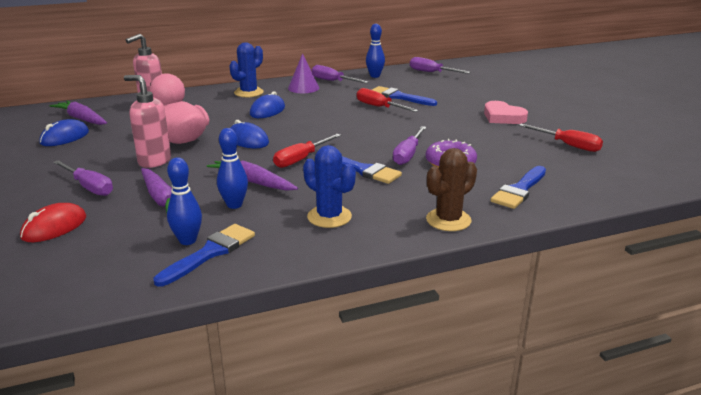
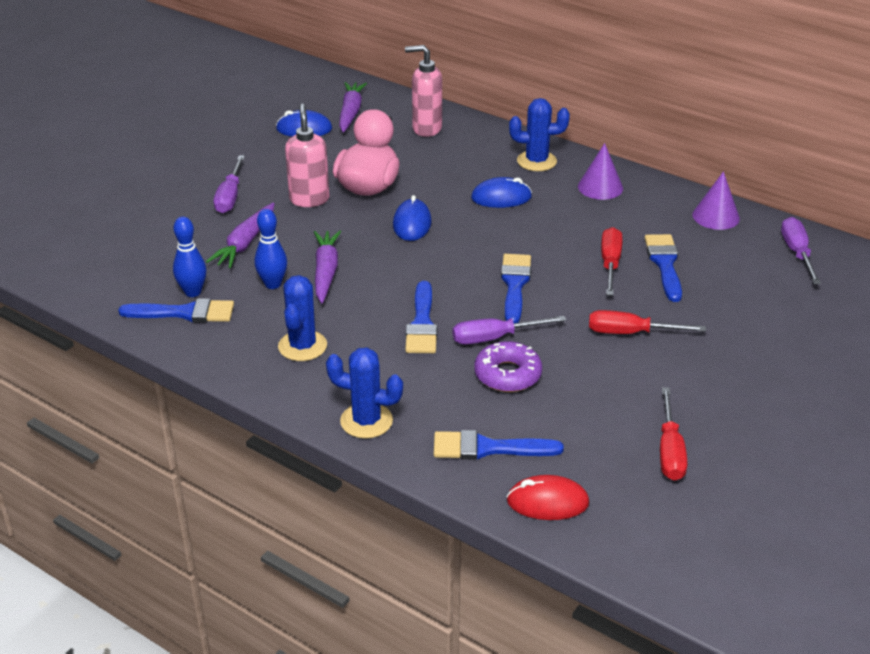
camera: 55 degrees right, 10 degrees up
(54, 227) = (155, 220): red mouse -> red mouse (547, 502)
(301, 159) = (404, 276): red screwdriver -> red screwdriver (630, 333)
(332, 81) = (651, 196): purple screwdriver -> none
(362, 134) = (515, 285): none -> blue brush
(375, 76) = (716, 216): blue bowling pin -> purple cone
(448, 220) = (366, 421): brown cactus -> blue cactus
(503, 117) = (703, 368): pink heart -> none

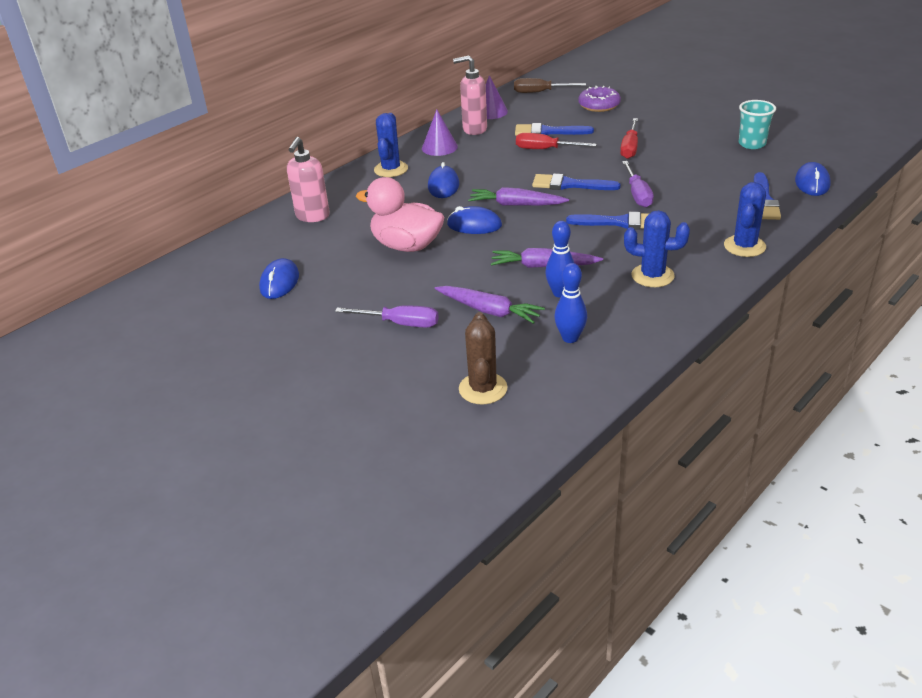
camera: 80 degrees left, 0 degrees up
(124, 247) = (483, 389): none -> brown cactus
(184, 313) = (604, 341): blue brush -> none
(309, 199) = (419, 277): pink soap dispenser -> pink soap dispenser (474, 129)
(351, 113) = (259, 256): purple carrot -> purple carrot (516, 205)
(507, 375) = (681, 191): purple donut -> purple donut (599, 105)
(547, 502) = (812, 183): red mouse -> blue mouse
(670, 451) = (752, 144): red screwdriver -> turquoise cup
(797, 253) = (540, 92): purple screwdriver -> brown screwdriver

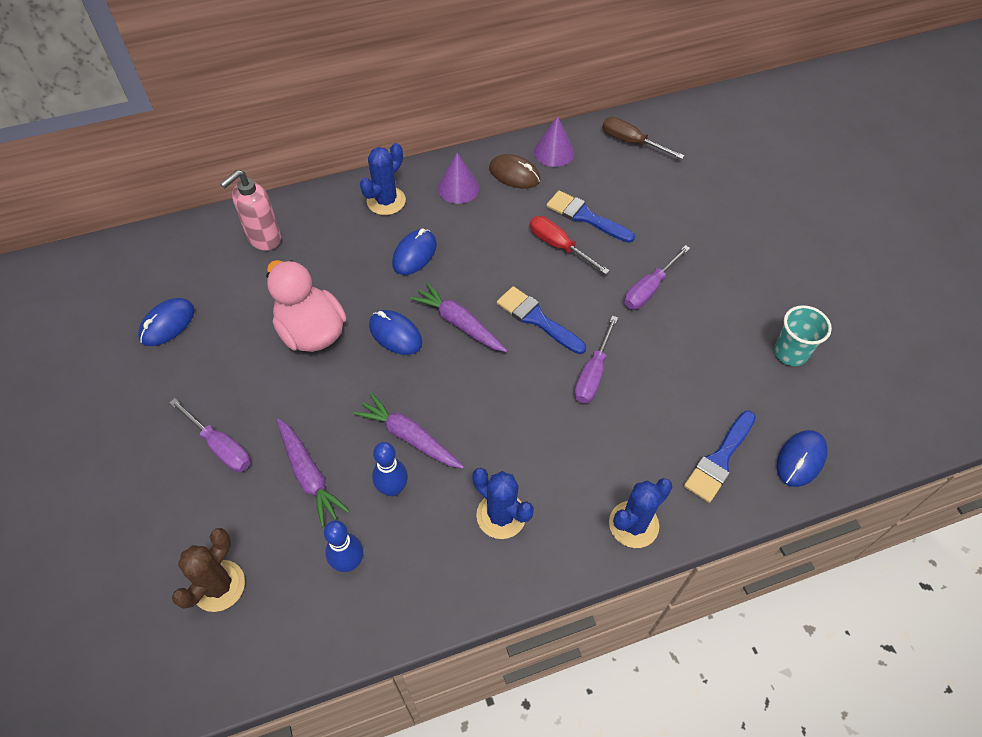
camera: 25 degrees right, 20 degrees up
(474, 129) = (514, 174): pink soap dispenser -> brown mouse
(599, 105) = (676, 196): purple donut -> none
(620, 222) = (537, 410): blue brush -> none
(630, 148) = (649, 289): red screwdriver -> purple screwdriver

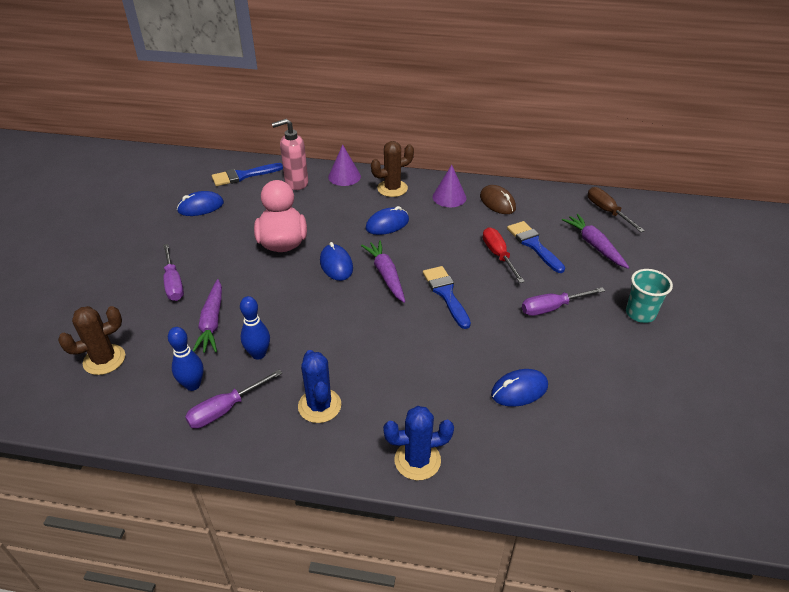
camera: 30 degrees right, 15 degrees down
(386, 201) = (392, 188): blue cactus -> brown cactus
(409, 437) = (295, 328): purple carrot -> purple carrot (594, 245)
(554, 152) = (538, 199): purple cone -> purple cone (344, 176)
(593, 374) = (463, 345): purple screwdriver -> purple screwdriver (225, 409)
(719, 460) = (526, 449): blue brush -> blue brush (243, 175)
(790, 353) = (650, 399): turquoise cup -> turquoise cup (640, 313)
(800, 459) = (603, 482): blue mouse -> blue mouse (519, 390)

